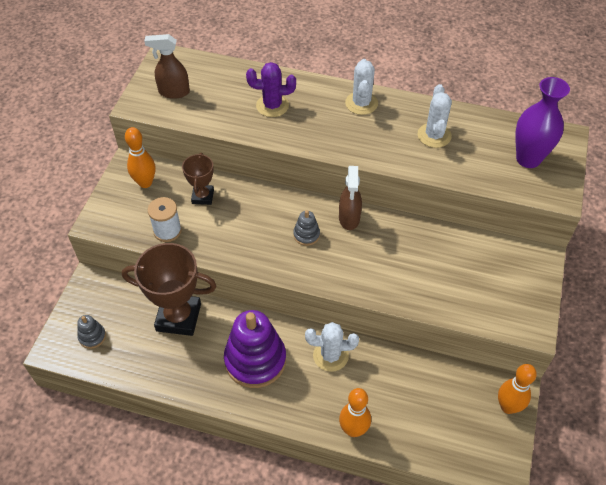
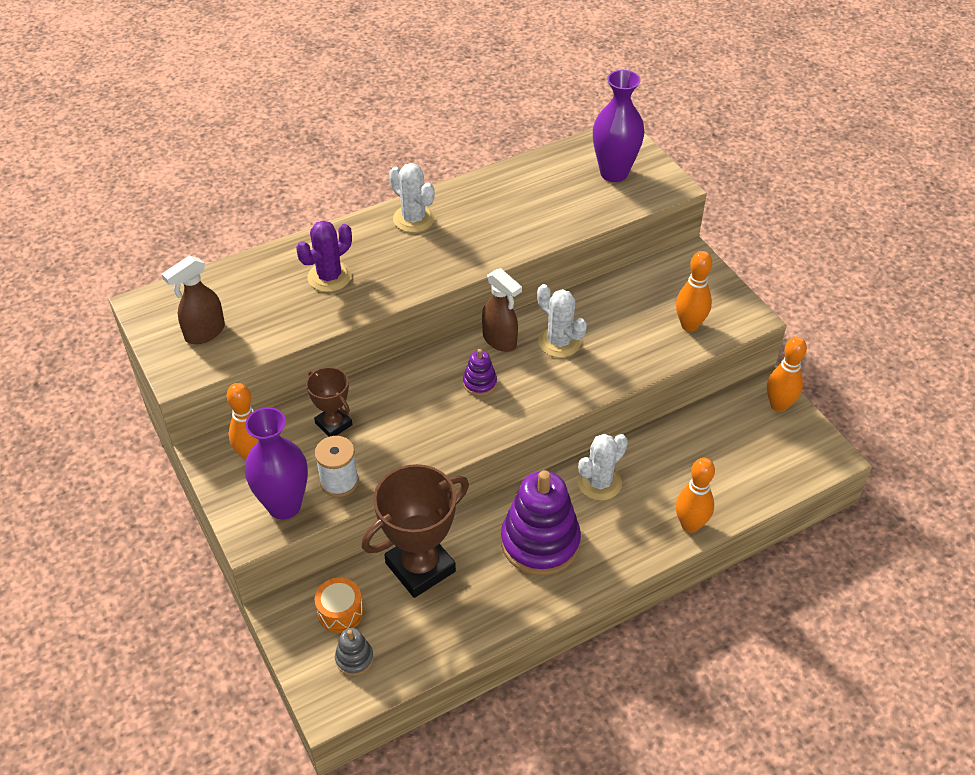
camera: 45 degrees left, 5 degrees down
(114, 306) = (340, 612): none -> orange drum
(127, 221) = (284, 505): none -> purple vase
(306, 235) = (479, 383): grey stacking toy -> purple stacking toy
(434, 135) = (514, 204): white cactus -> white cactus (559, 342)
(482, 301) = (689, 325): none -> orange bowling pin

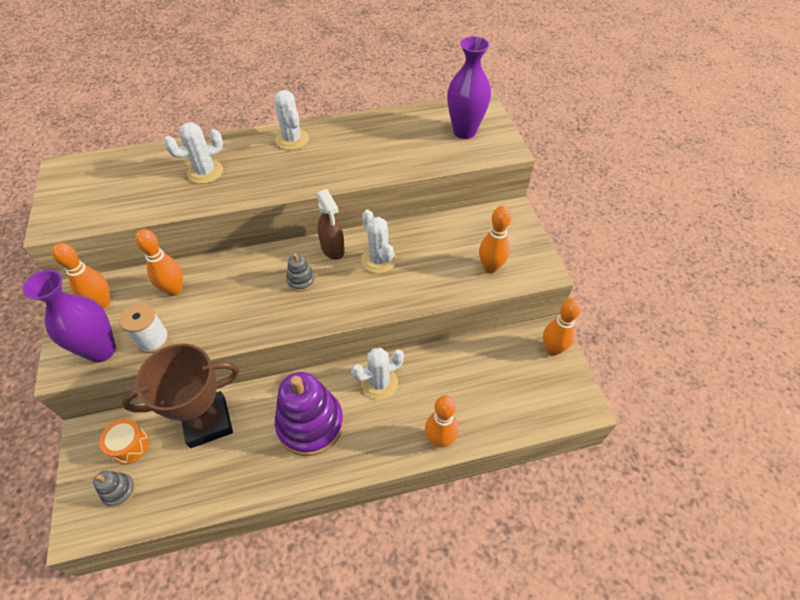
camera: 15 degrees right, 5 degrees up
(204, 333) = (90, 197): brown spray bottle -> none
(329, 277) = (205, 172): purple cactus -> white cactus
(333, 424) = (174, 290): brown trophy -> orange bowling pin
(479, 383) = (301, 281): purple stacking toy -> grey stacking toy

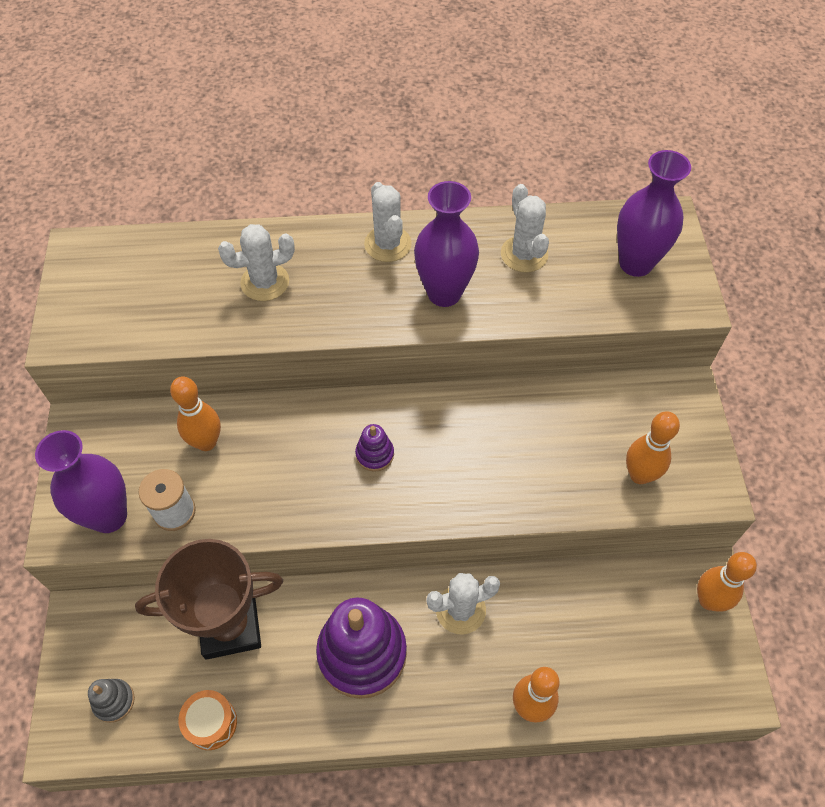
camera: 10 degrees right, 5 degrees up
(102, 303) = (113, 447): orange bowling pin -> none
(129, 445) = (130, 641): orange drum -> orange drum (211, 723)
(301, 281) = (375, 454): grey stacking toy -> purple stacking toy
(333, 249) = (423, 411): brown spray bottle -> none
(335, 163) = (444, 293): none -> purple vase
(379, 260) = (484, 438): white cactus -> white cactus (524, 254)

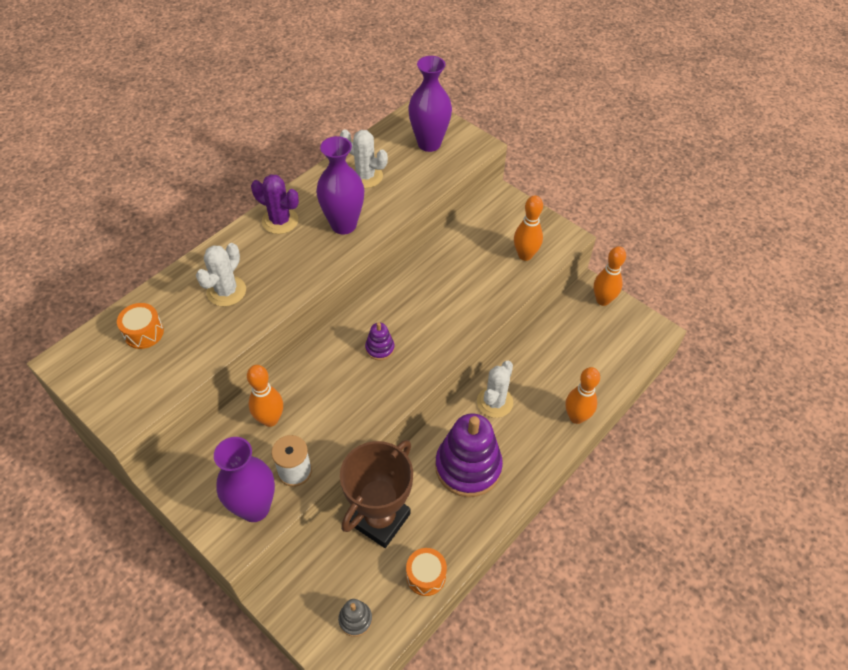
camera: 45 degrees left, 5 degrees down
(158, 270) = (144, 333): none -> orange drum
(388, 244) = (280, 221): white cactus -> purple cactus

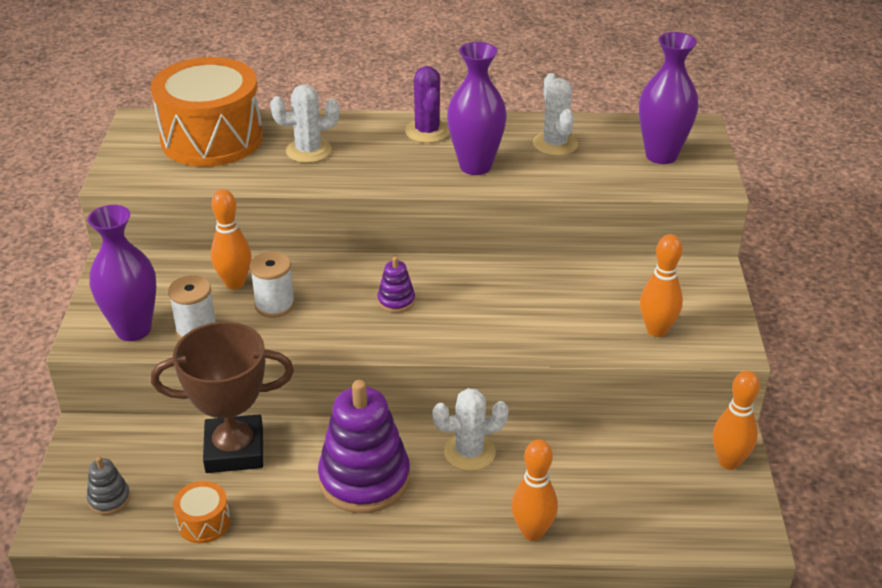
camera: 50 degrees right, 15 degrees down
(144, 333) = (212, 138): orange drum -> orange drum, size x2.38
(316, 412) = (275, 305): none -> white spool

